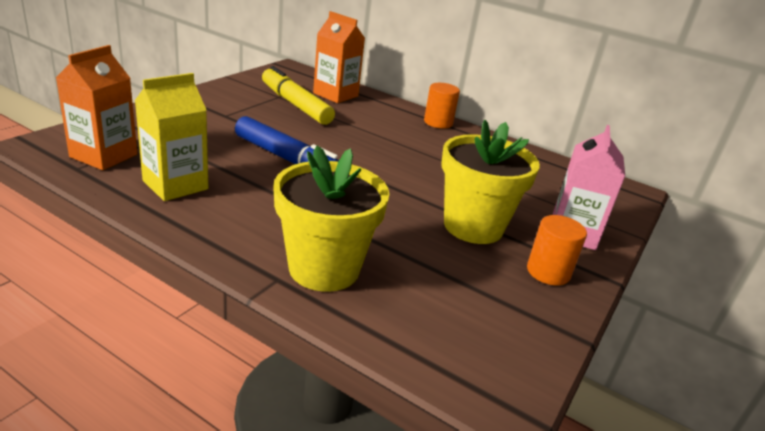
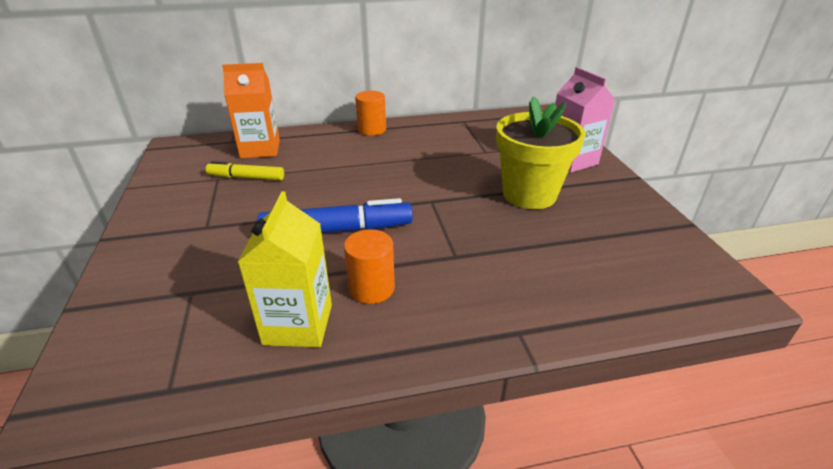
camera: 40 degrees left, 5 degrees up
(103, 156) = (170, 353): orange carton -> none
(295, 104) = (246, 177): yellow marker -> yellow marker, size x0.61
(324, 269) = (525, 297): yellow flower pot -> none
(548, 272) = (608, 195): orange cylinder -> orange cylinder (371, 288)

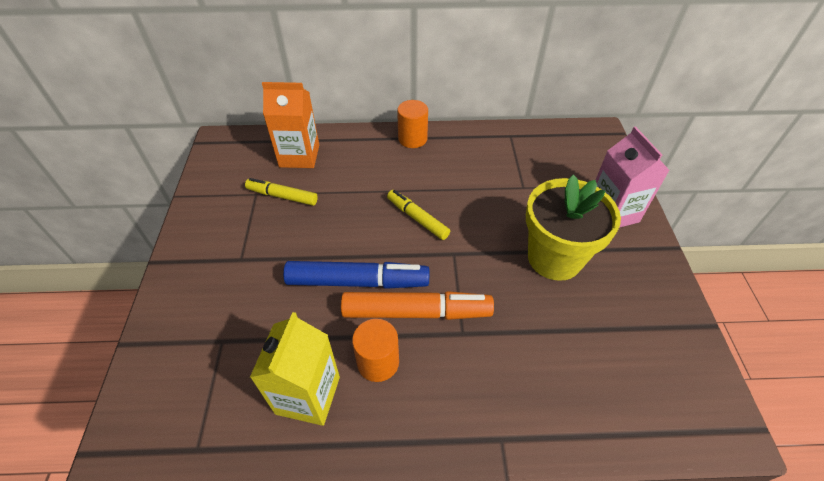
camera: 10 degrees right, 15 degrees up
(389, 180) = (417, 218): none -> yellow marker
(404, 246) = (416, 312): none -> orange marker

